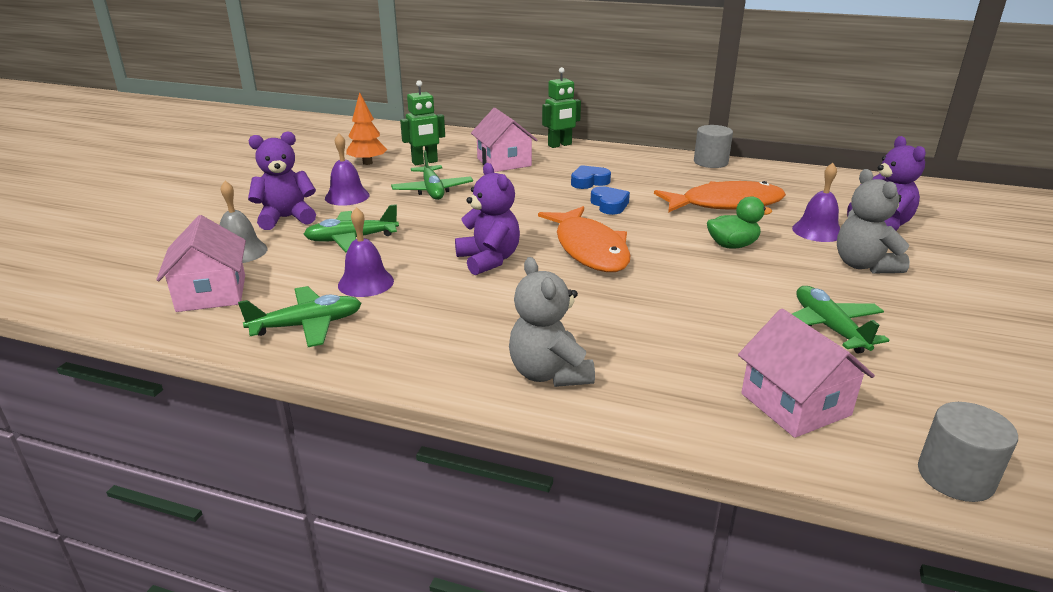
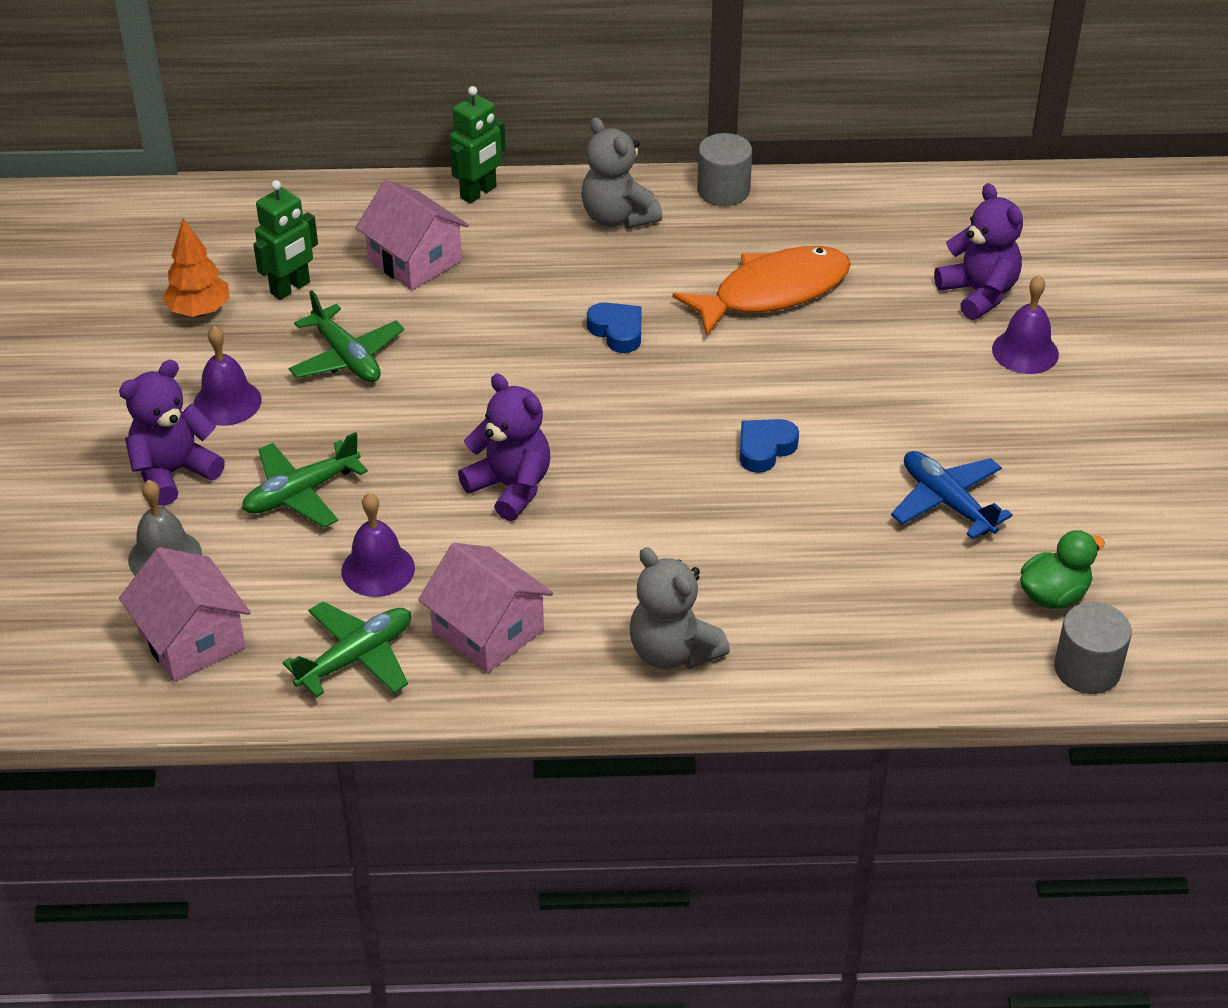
camera: 20 degrees left, 15 degrees up
(589, 182) = (566, 282): blue heart -> blue heart (765, 449)
(589, 249) = (629, 433): orange fish -> none
(732, 245) = (805, 381): green duck -> green duck (1054, 595)
(795, 404) = (933, 623): pink house -> pink house (487, 630)
(817, 231) = (903, 324): purple bell -> purple bell (1025, 351)
(829, 327) = (947, 502): green plane -> blue plane
(864, 265) = (969, 381): grey teddy bear -> grey teddy bear (617, 217)

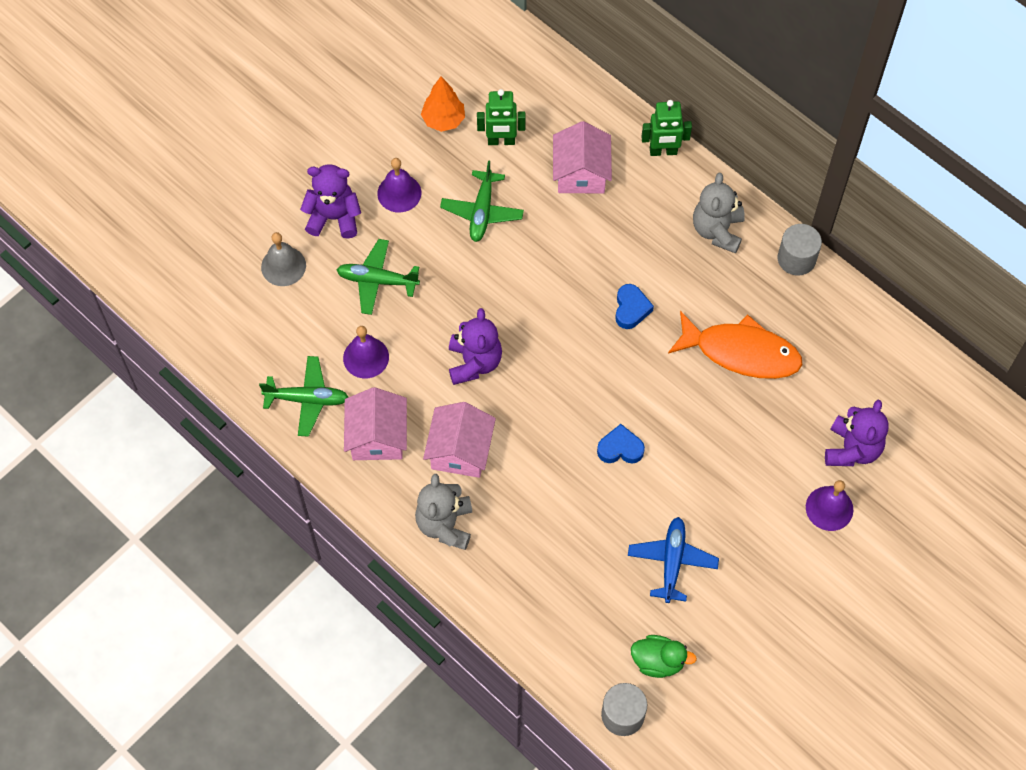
camera: 45 degrees right, 20 degrees up
(192, 639) = (250, 325): pink house -> pink house (460, 451)

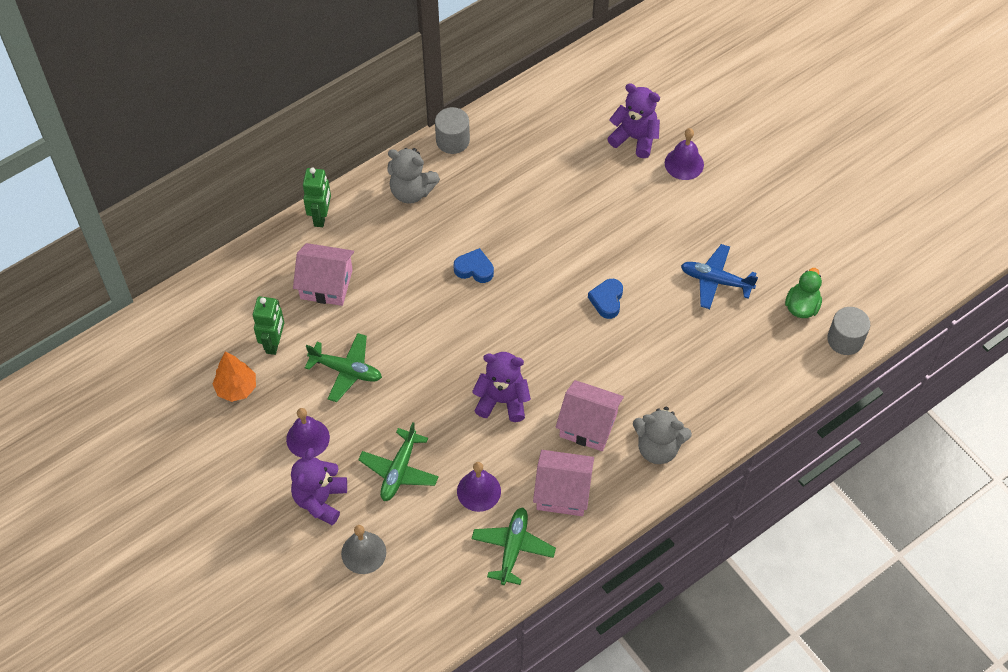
camera: 80 degrees left, 5 degrees down
(741, 352) = (533, 196): orange fish -> none

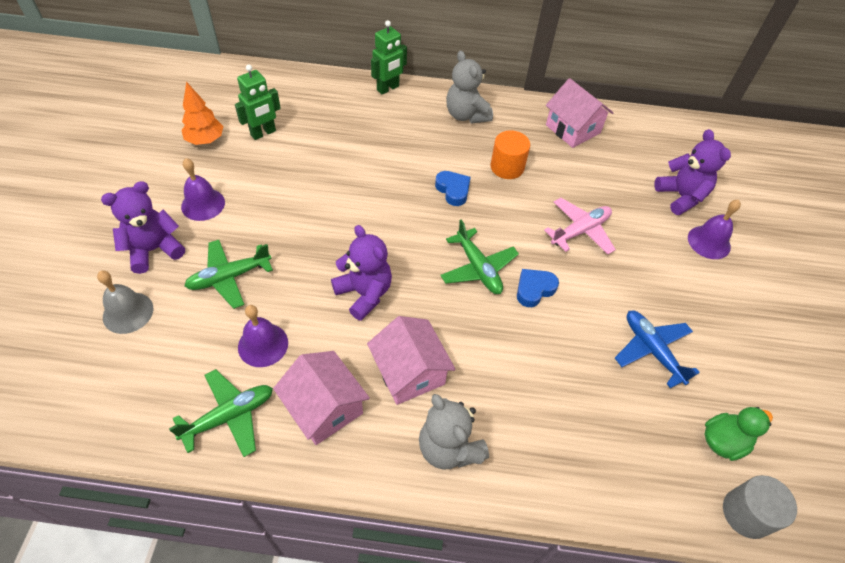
camera: 40 degrees right, 5 degrees down
(326, 284) = (341, 126): pink house -> pink house (573, 129)
(346, 370) = (284, 184): green plane -> green plane (478, 268)
(452, 140) = (531, 107): grey cylinder -> none
(491, 215) = (507, 167): none -> orange cylinder
(594, 227) = (580, 231): none -> pink plane

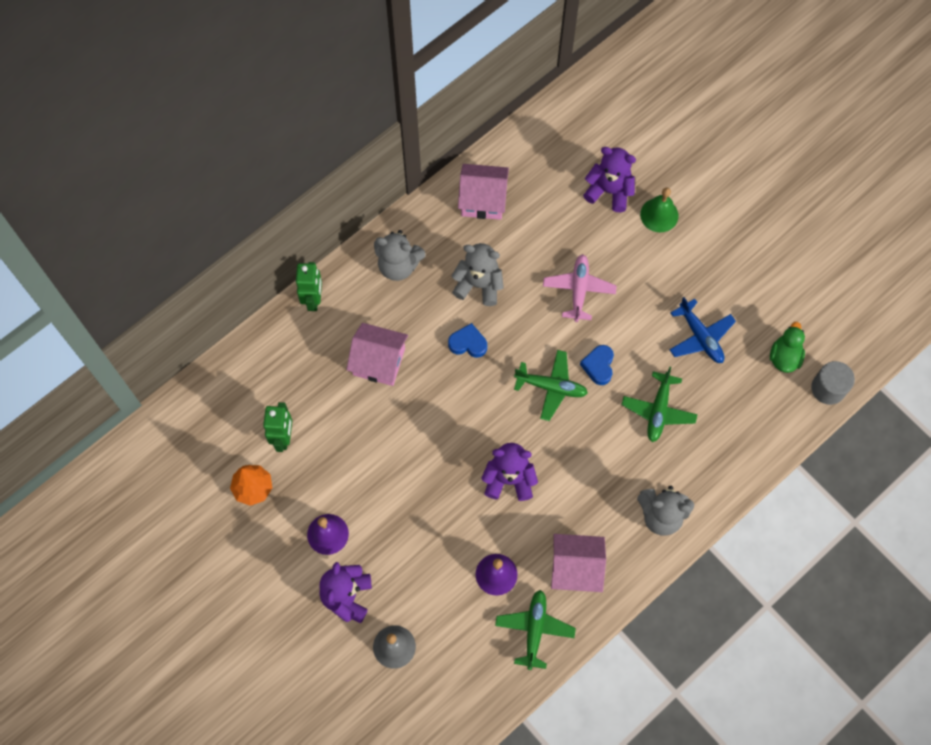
camera: 45 degrees left, 15 degrees up
(229, 277) = (418, 559): green plane -> green plane (658, 410)
(409, 372) = (593, 497): pink house -> pink house (379, 361)
(507, 167) = (479, 285): orange cylinder -> grey teddy bear
(652, 350) = (700, 337): blue plane -> blue plane turned 135 degrees counterclockwise
(709, 242) = (659, 215): purple bell -> green bell

